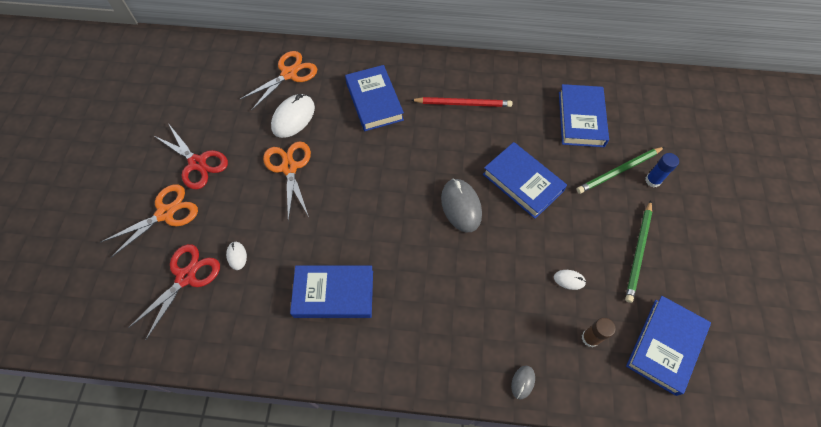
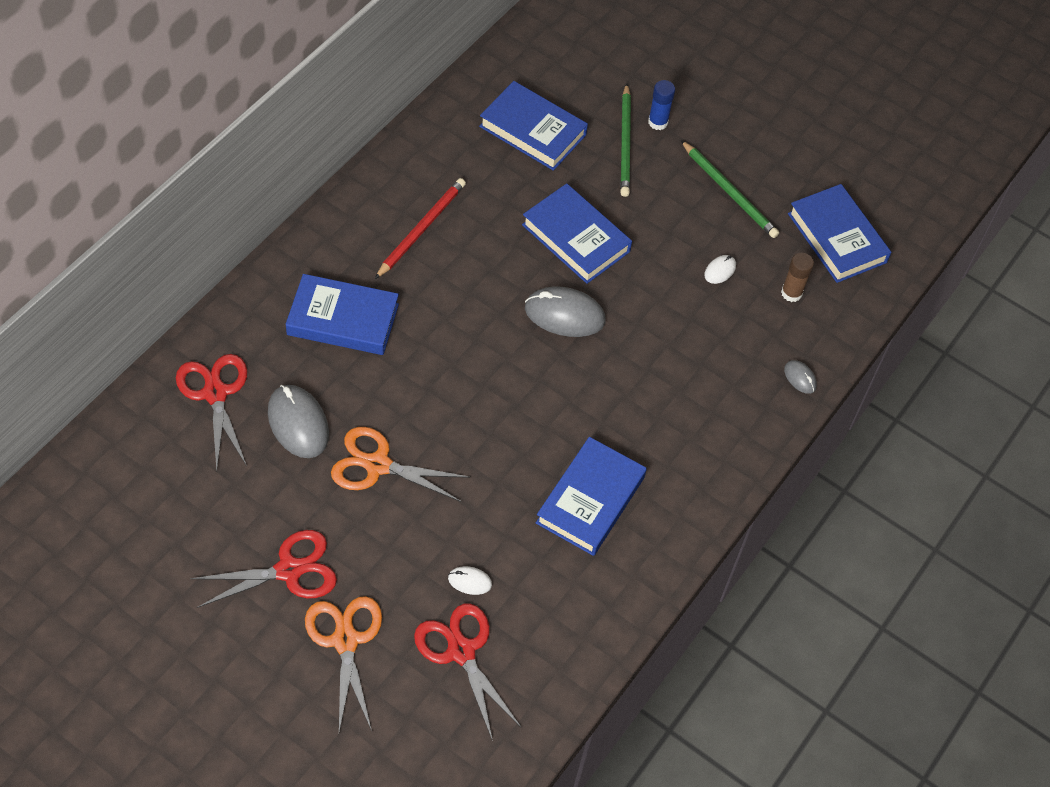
camera: 65 degrees left, 5 degrees down
(289, 74) = (215, 393): orange scissors -> red scissors
(293, 118) = (298, 423): white mouse -> grey mouse
(522, 182) = (576, 238): blue book -> blue book turned 60 degrees clockwise

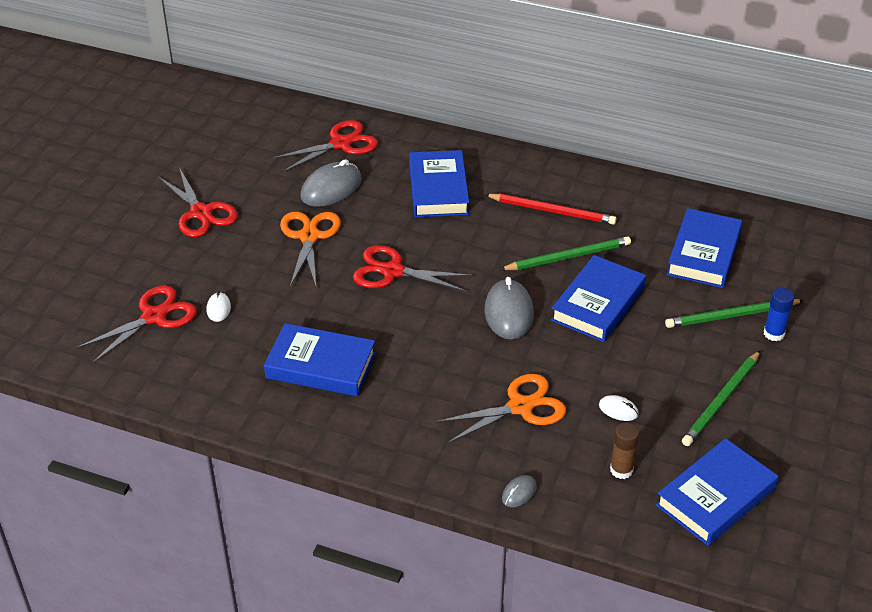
camera: 80 degrees right, 15 degrees down
(345, 640) = (149, 254): orange scissors -> orange scissors (520, 407)
(466, 399) = (392, 271): none -> red scissors
(498, 239) = (568, 257): none -> green pencil

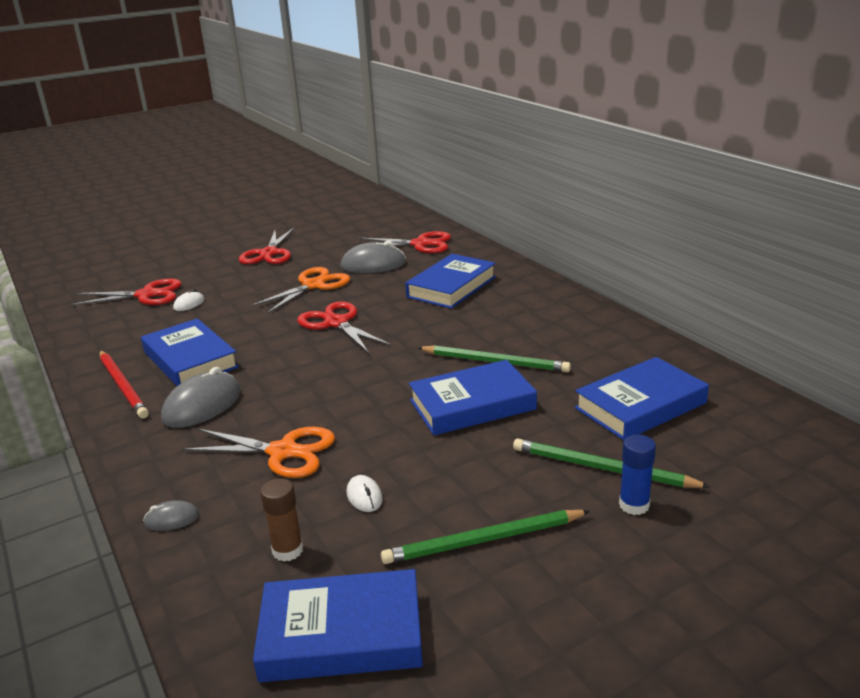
camera: 40 degrees right, 15 degrees down
(509, 313) = (382, 381): grey mouse -> grey mouse (202, 406)
(552, 211) = (528, 327): red pencil -> red pencil (123, 386)

